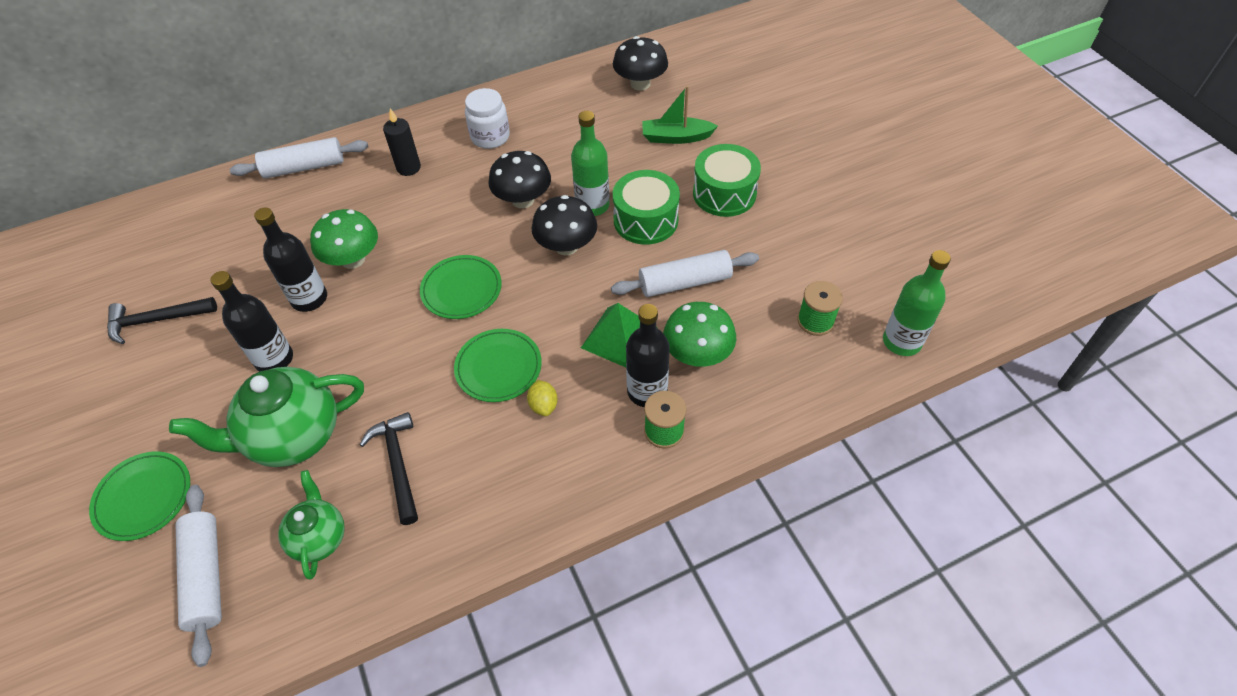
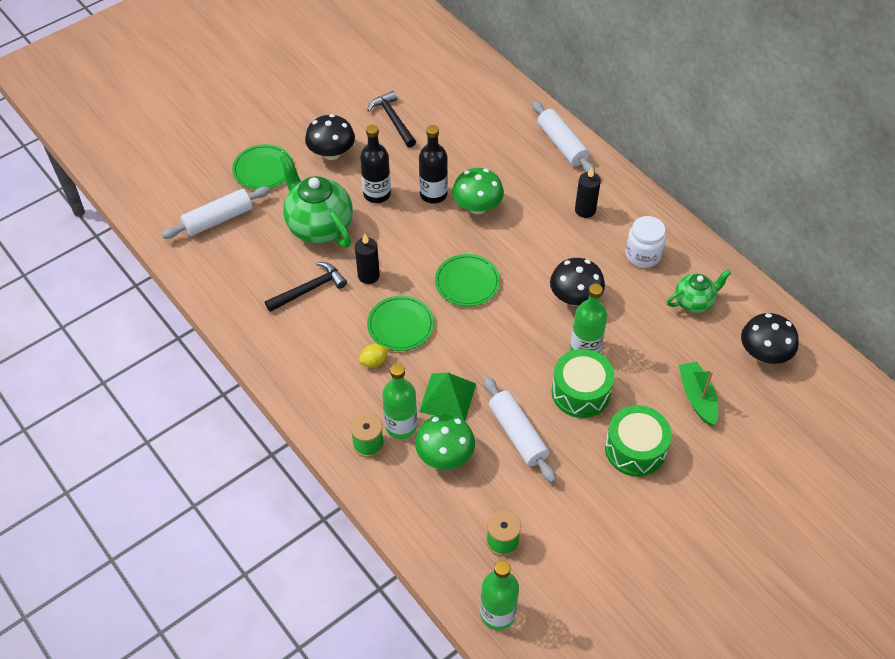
camera: 75 degrees right, 0 degrees up
(319, 538) = (251, 265): green teapot -> green teapot (694, 302)
(406, 390) = (368, 275): none -> black candle
(566, 246) = (532, 340): black mushroom -> black mushroom (331, 153)
(647, 391) = (401, 426): black bottle -> green bottle

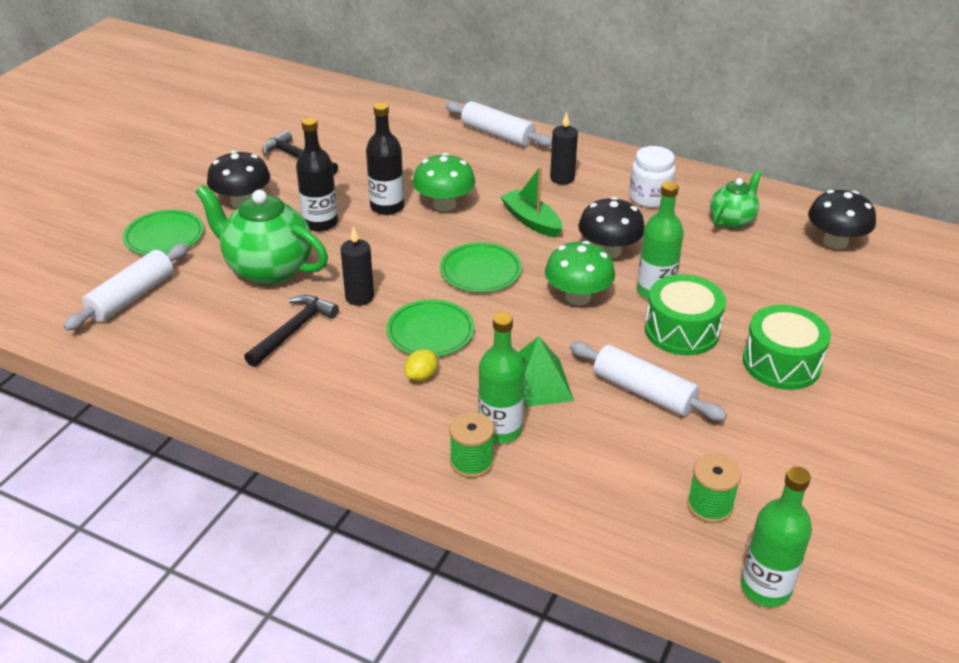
camera: 25 degrees left, 15 degrees down
(445, 455) = (575, 441): green mushroom -> green mushroom (577, 297)
(697, 397) = (804, 297): green boat -> green boat (531, 221)

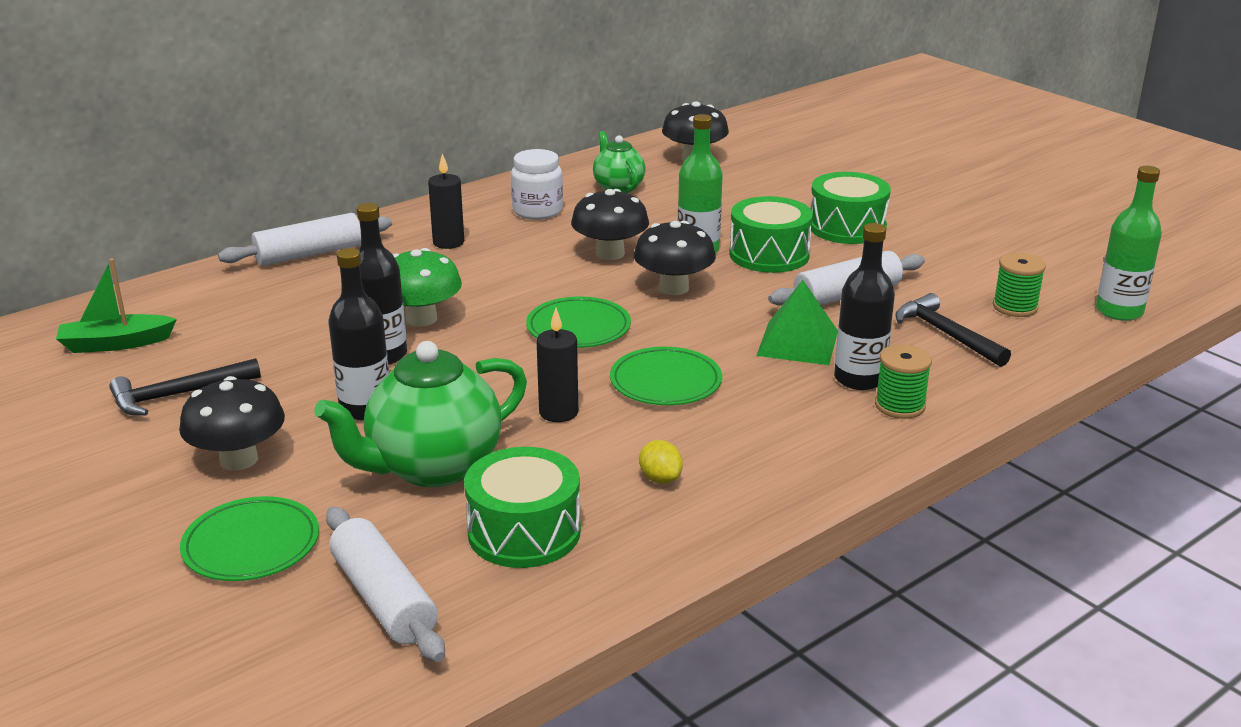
camera: 65 degrees left, 10 degrees down
(215, 326) = (524, 532): none -> green drum
(293, 331) = (587, 472): black hammer -> black hammer (946, 334)
(421, 376) = (741, 404): yellow lemon -> yellow lemon (660, 478)
(500, 430) = (859, 379): green bottle -> black bottle
(531, 221) = (512, 278): green boat -> green boat (115, 344)
(577, 297) = (673, 288): green mushroom -> black mushroom

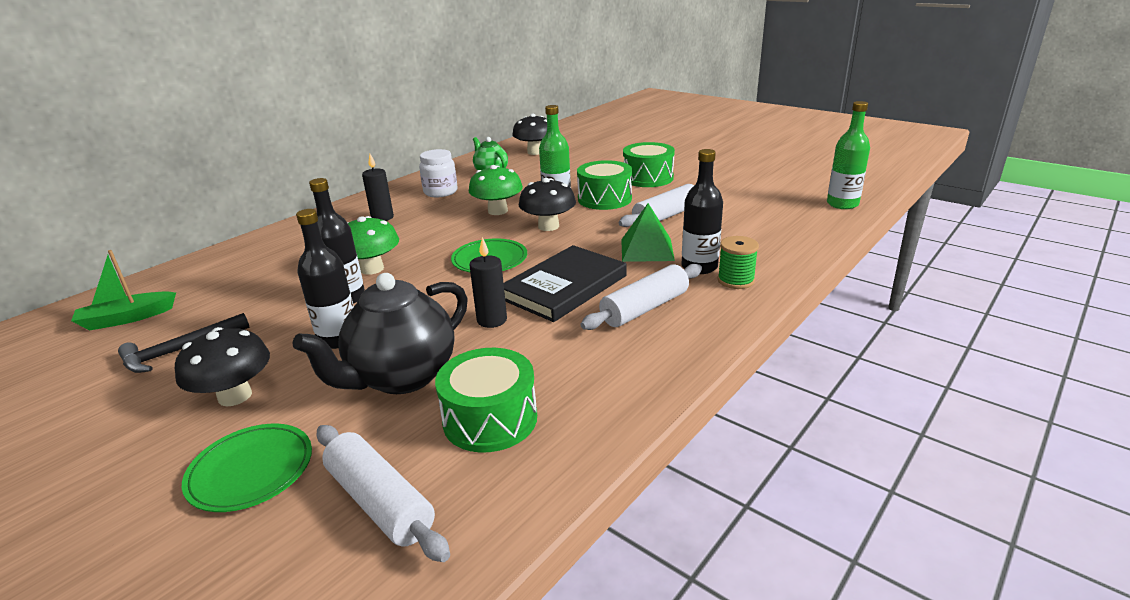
camera: 10 degrees left, 0 degrees up
(309, 254) = (280, 237): white rolling pin -> white rolling pin (644, 308)
(433, 467) = (402, 377): green teapot -> black teapot
(610, 253) = (497, 211): black mushroom -> green mushroom
(660, 478) = (585, 358): yellow lemon -> none
(665, 381) = (564, 287): green plate -> black book
(946, 334) = (742, 231): black hammer -> none
(1015, 307) = (777, 210): green spool -> none

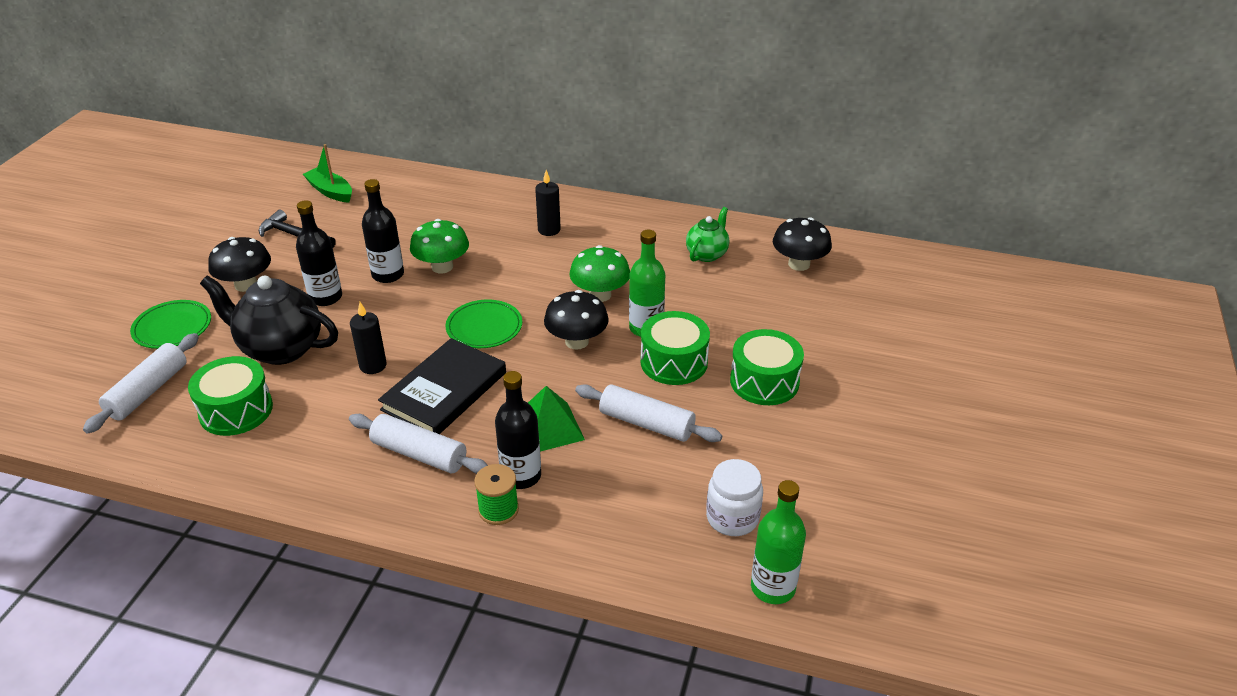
camera: 65 degrees right, 10 degrees up
(440, 192) = (631, 240): white jar -> white jar (732, 518)
(564, 287) = (444, 391): black book -> black book turned 75 degrees counterclockwise

